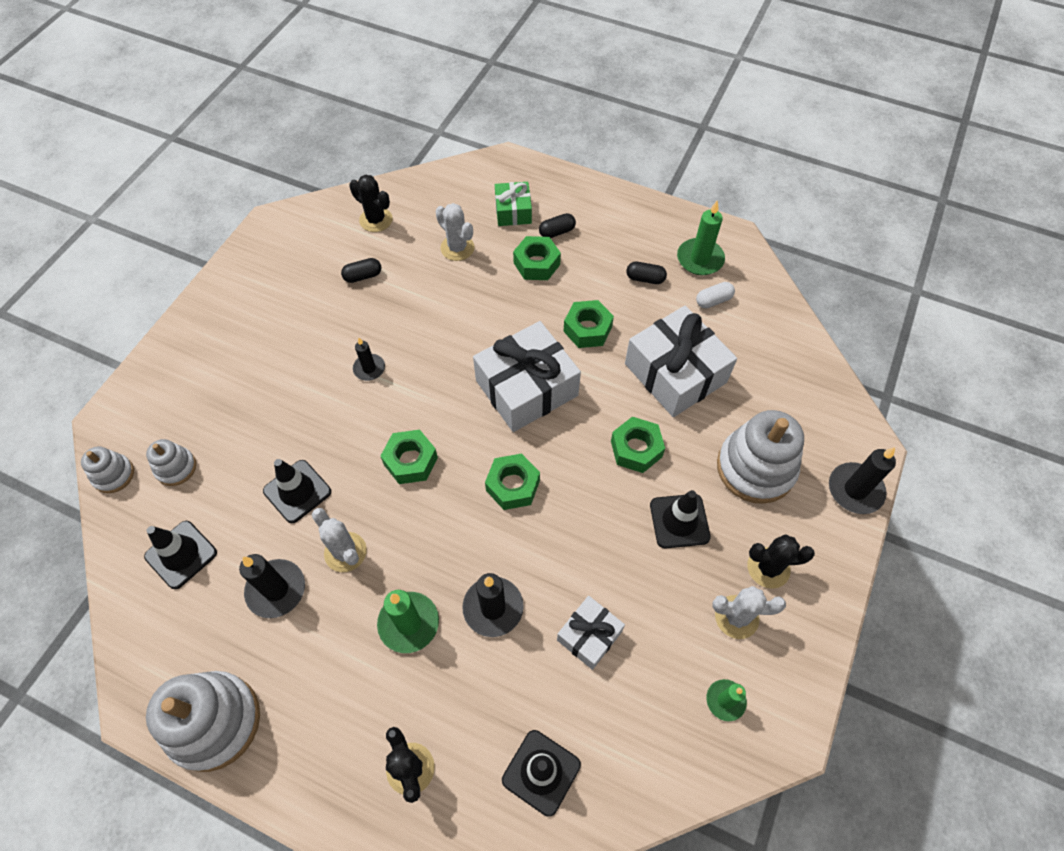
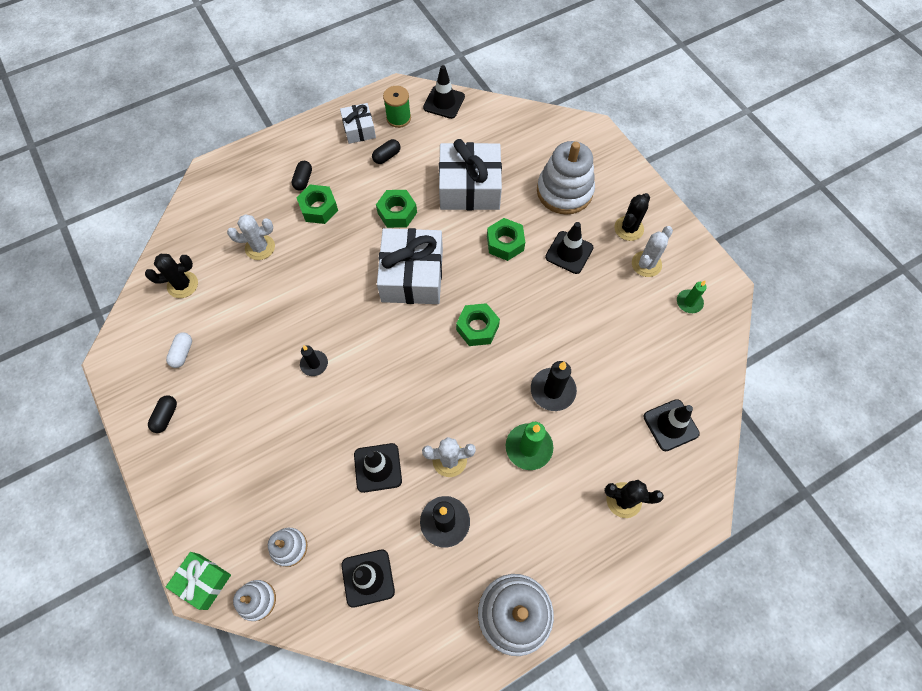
camera: 55 degrees left, 5 degrees up
(363, 276) = (227, 323): black capsule -> black capsule (166, 416)
(410, 461) = (411, 379): green nut -> none
(513, 211) = (260, 194): green gift -> green gift (203, 581)
(589, 636) = (607, 347): white gift -> white gift (359, 129)
(700, 259) = (398, 118): green candle -> green spool
(713, 301) = (435, 133): white capsule -> white capsule (182, 353)
(758, 284) = (444, 102): none -> black traffic cone
(855, 490) = (613, 155): black candle -> none

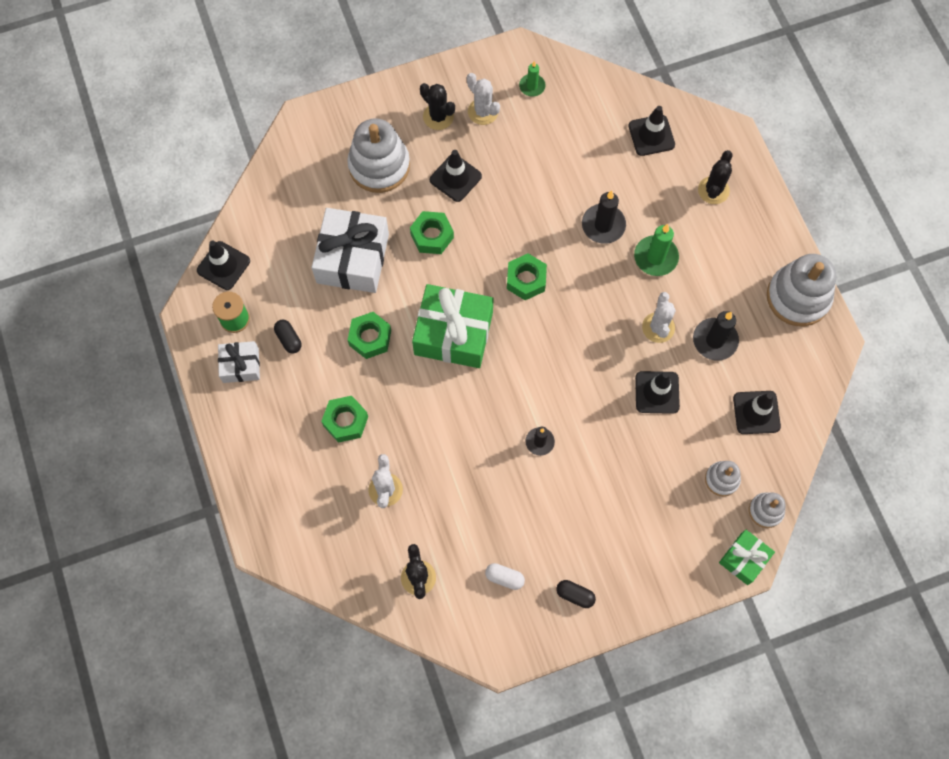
camera: 80 degrees left, 5 degrees up
(303, 180) = (301, 435): black capsule -> none
(412, 275) = (453, 333): white gift -> green gift

